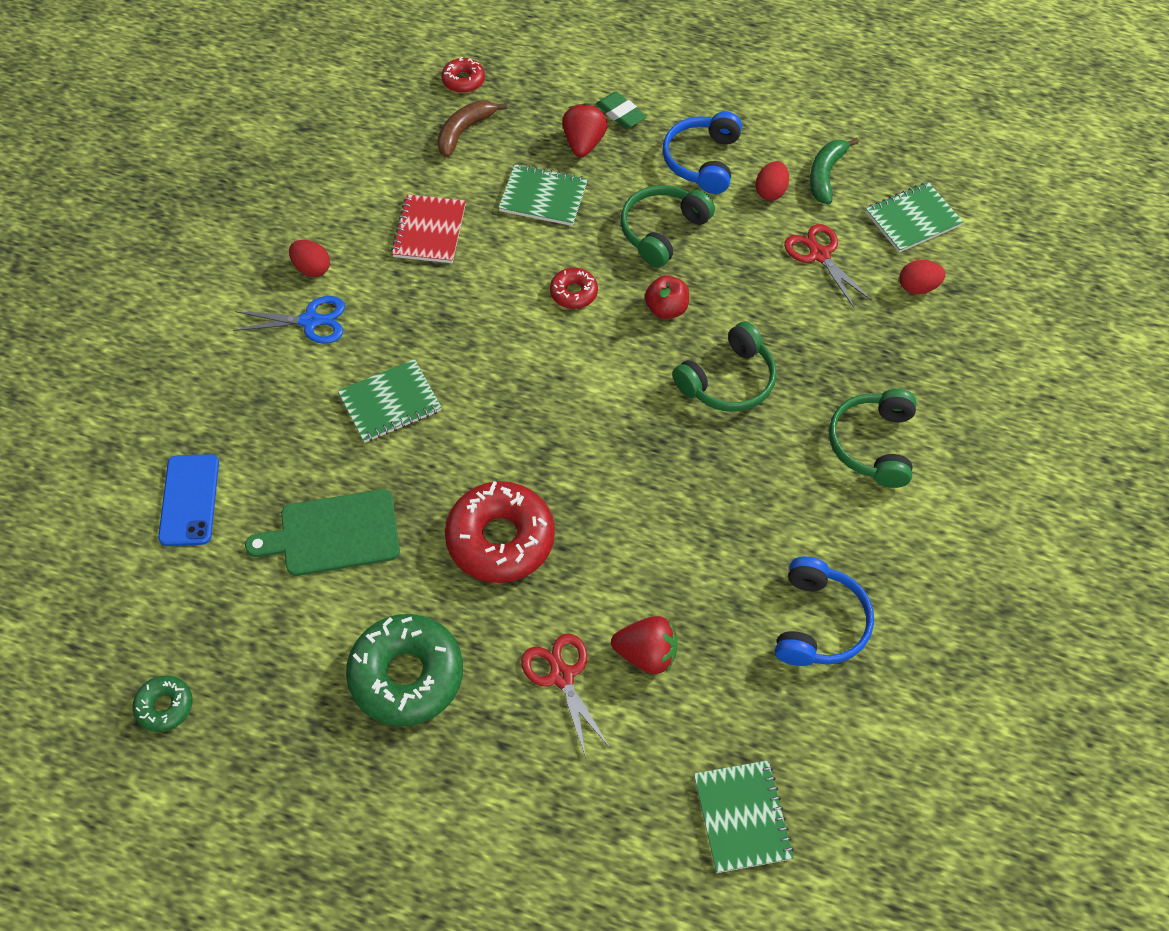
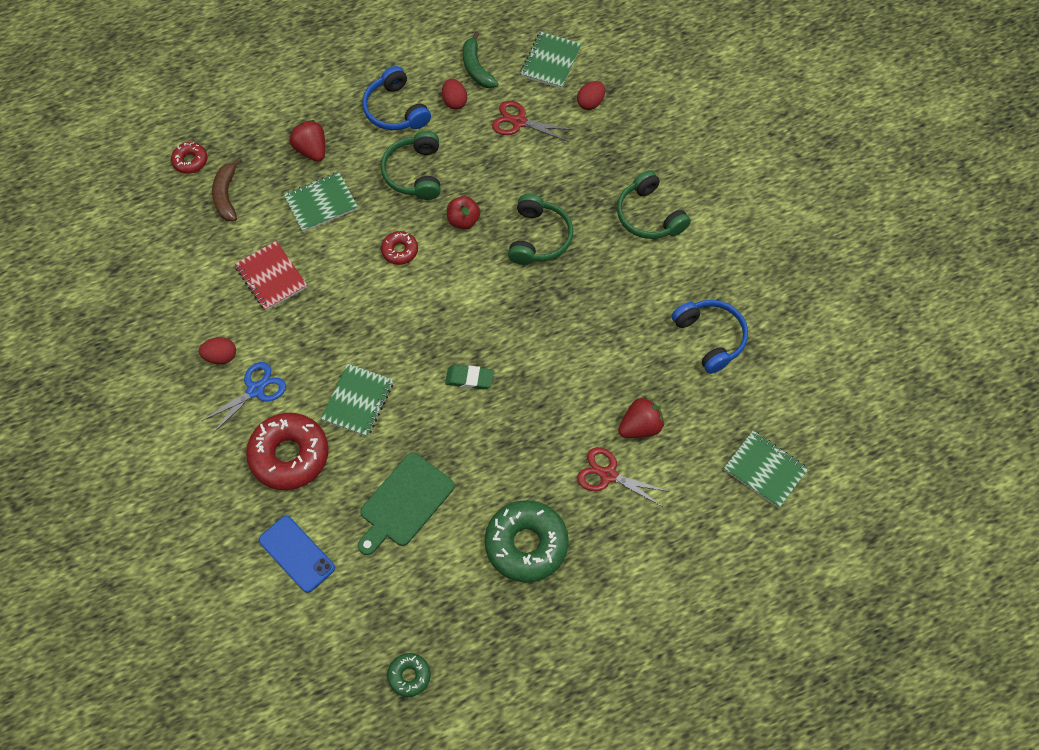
camera: 40 degrees left, 5 degrees up
(500, 539) = (502, 428): red donut -> red donut (289, 455)
(620, 114) = (315, 113): green eraser -> green eraser (469, 379)

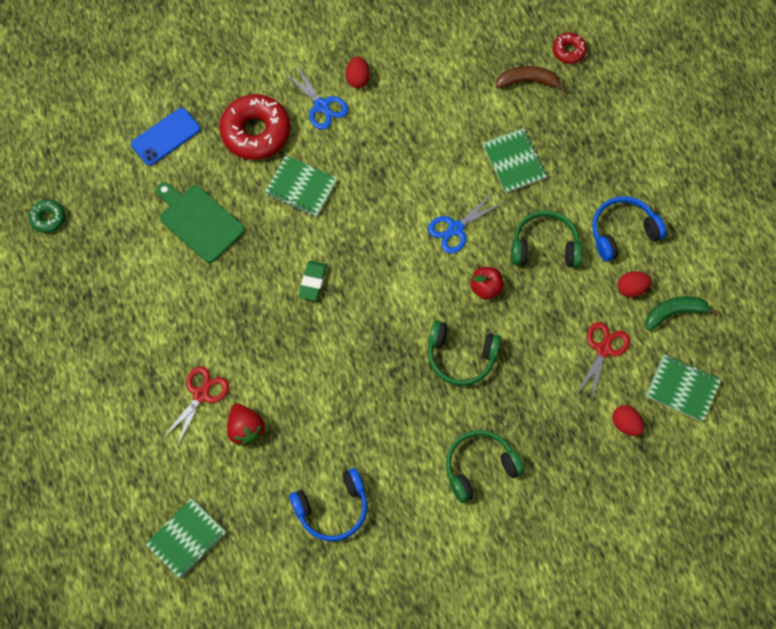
camera: 95 degrees right, 5 degrees up
(271, 277) = (436, 119): red notebook -> none
(311, 150) = (577, 154): red strawberry -> none
(400, 251) = (455, 229): red donut -> blue scissors
(526, 545) = (145, 318): green donut -> none

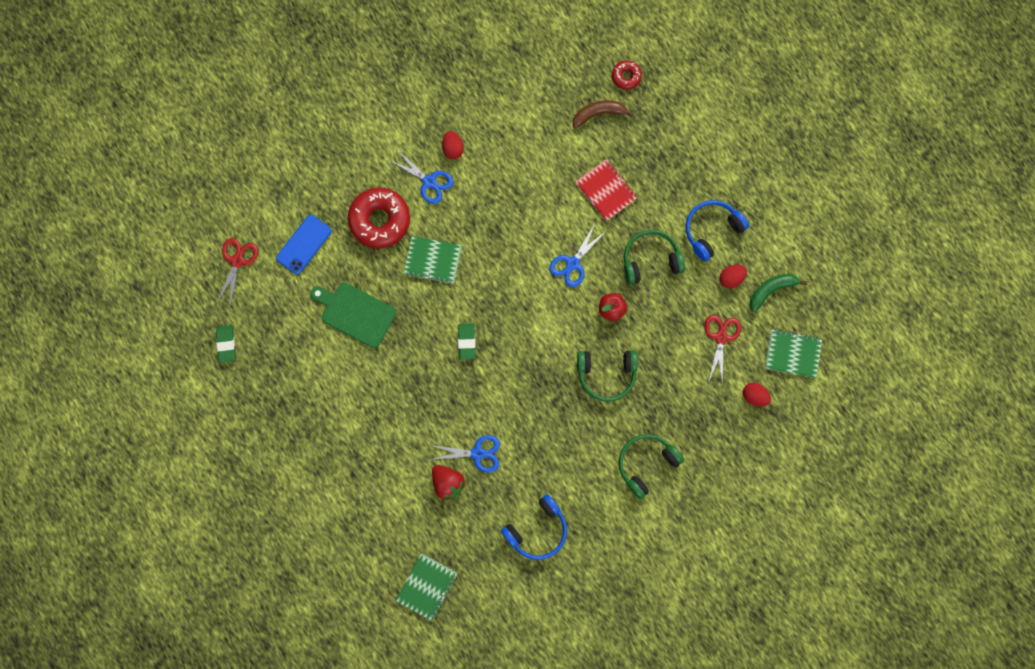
camera: 15 degrees left, 10 degrees up
(48, 218) = (226, 344): green donut -> green eraser
(201, 394) = (402, 463): red scissors -> red scissors (237, 261)
(289, 405) = (477, 453): none -> blue scissors
(514, 161) = (606, 190): green notebook -> red notebook

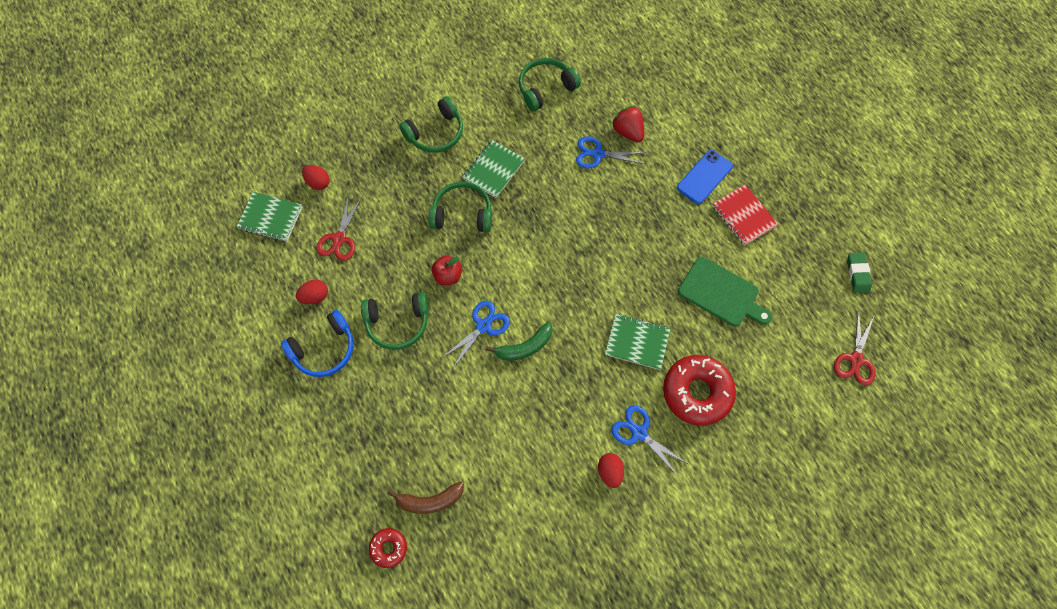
camera: 175 degrees left, 10 degrees down
(304, 244) = (782, 372): blue phone -> blue phone (704, 177)
(427, 587) = (649, 53): green notebook -> green notebook (493, 170)
(466, 342) = (603, 256): green eraser -> none
(537, 530) = (545, 88): blue headphones -> green headphones
(606, 190) = (435, 404): red notebook -> red notebook (743, 216)
(771, 290) = (275, 281): green banana -> green banana (524, 347)

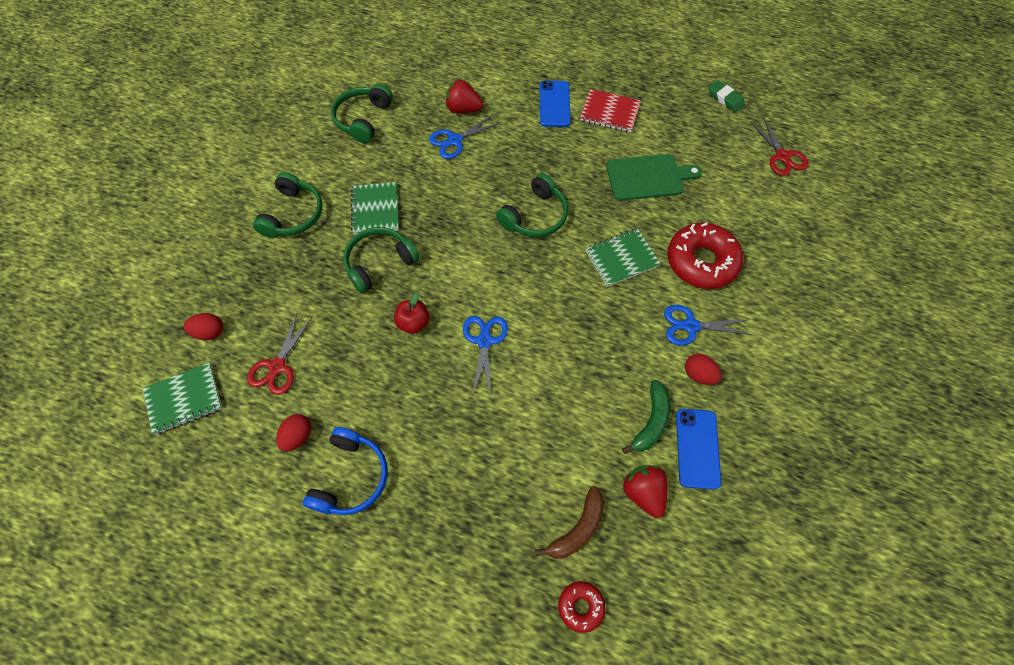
camera: 40 degrees left, 5 degrees down
(339, 239) = (277, 367): red scissors -> red scissors turned 45 degrees clockwise
(398, 323) = (403, 397): green headphones -> green headphones (535, 216)
(493, 515) = (643, 492): none -> red strawberry
(524, 347) = (536, 331): green banana -> green banana (651, 422)
(558, 519) = (697, 448): none -> blue phone

